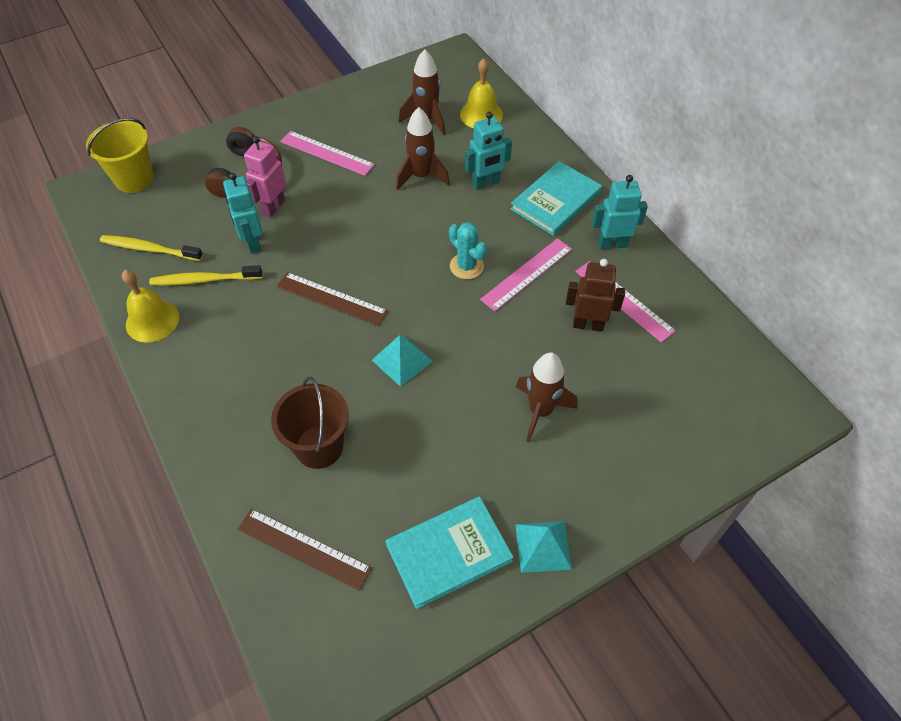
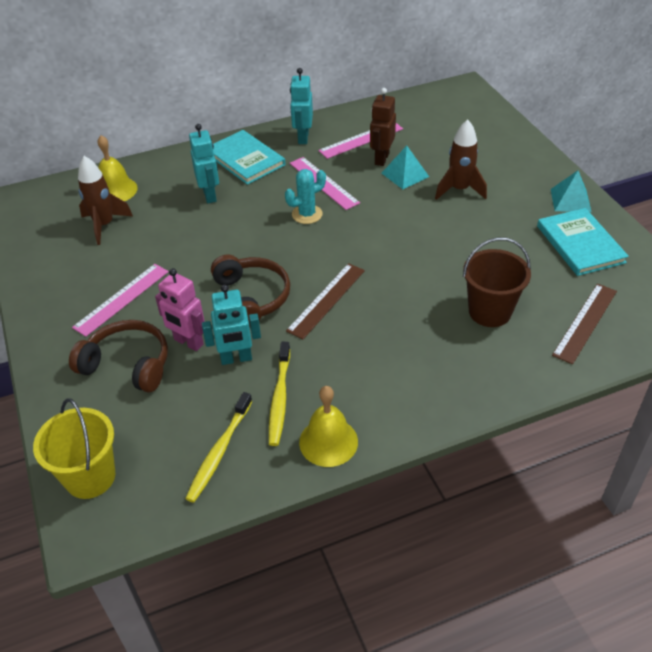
camera: 80 degrees left, 10 degrees down
(332, 241) = (251, 298): none -> brown headphones
(402, 360) = (403, 258): turquoise pyramid -> turquoise pyramid (405, 175)
(421, 176) = (185, 234): brown rocket -> none

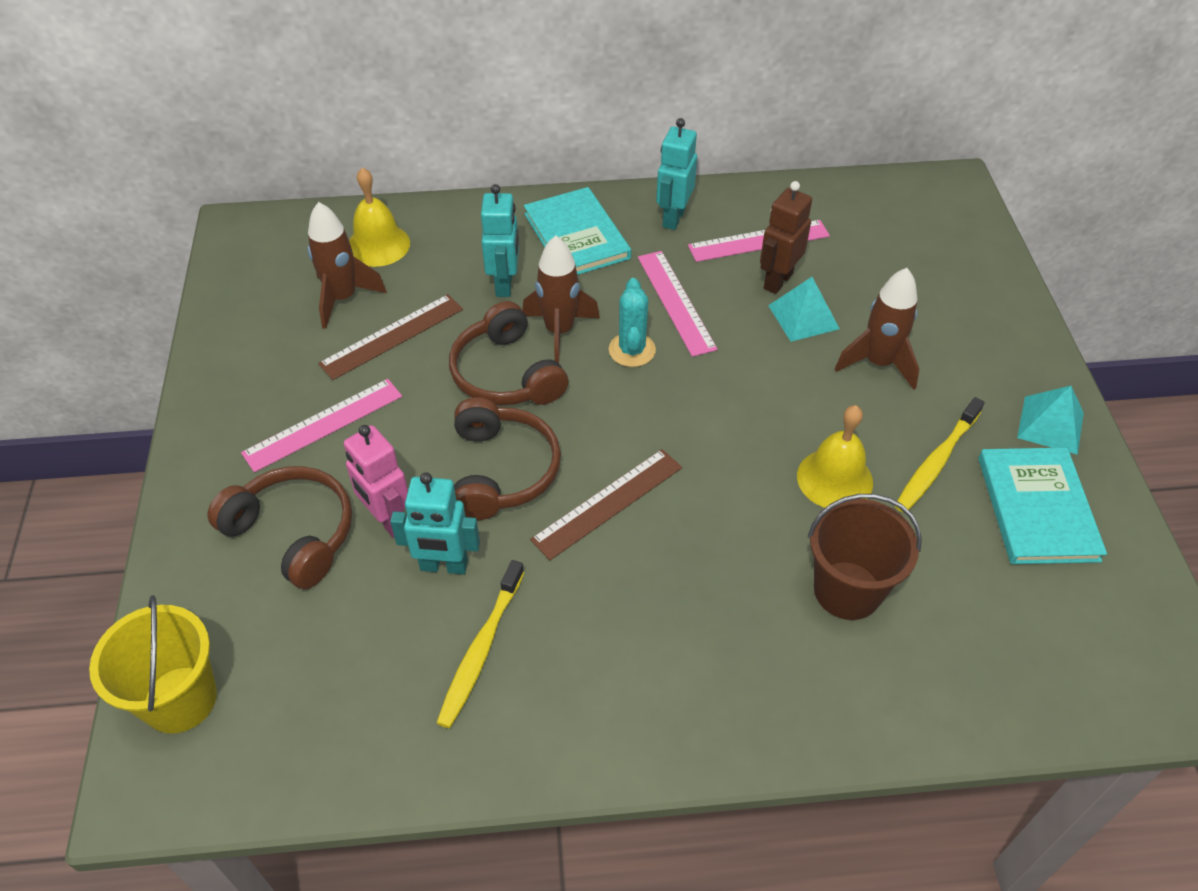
camera: 15 degrees right, 5 degrees up
(219, 452) = (365, 713): yellow toothbrush -> yellow toothbrush (936, 462)
(232, 244) = (506, 374): none -> brown headphones
(256, 214) = (559, 331): none -> brown rocket
(307, 214) = (632, 350): turquoise cactus -> turquoise cactus turned 75 degrees counterclockwise
(328, 442) = (524, 743): yellow bell -> yellow bell (834, 479)
(585, 322) = (993, 651): brown ruler -> brown ruler (392, 336)

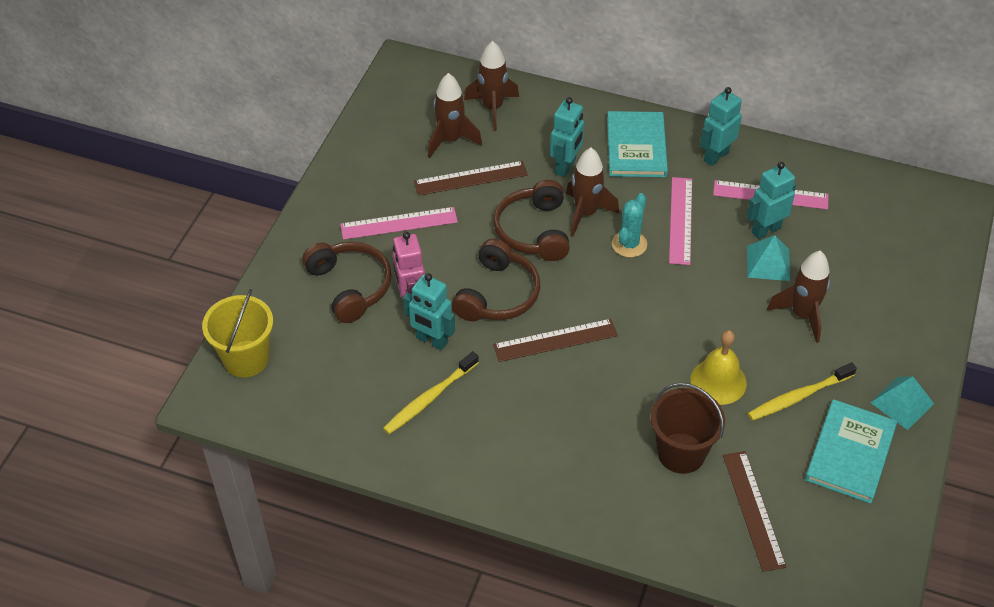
camera: 25 degrees right, 0 degrees up
(378, 245) = (492, 108): yellow bell -> brown rocket
(777, 281) = (765, 230): brown robot -> turquoise robot
(978, 629) = (753, 510): none -> brown ruler

